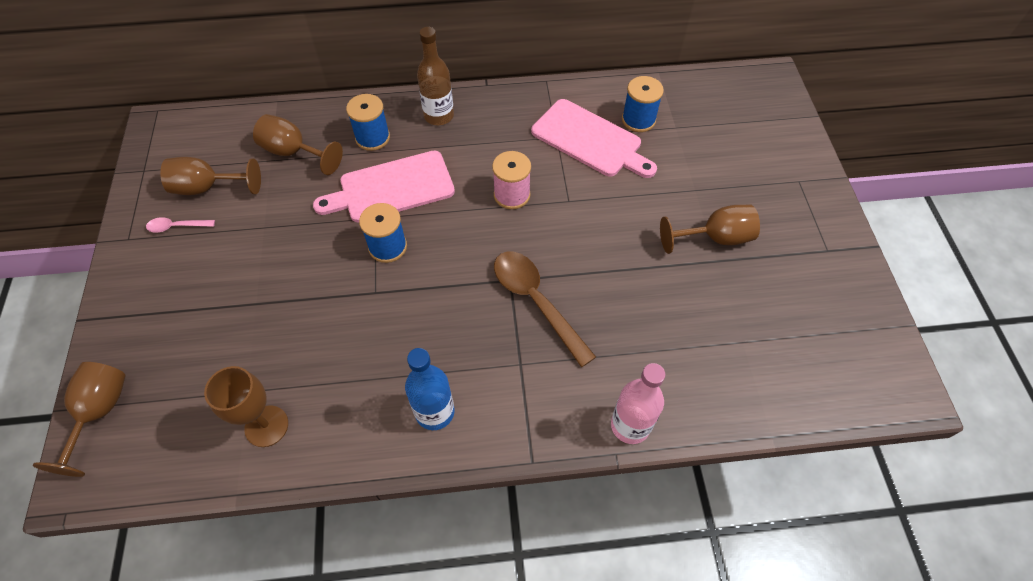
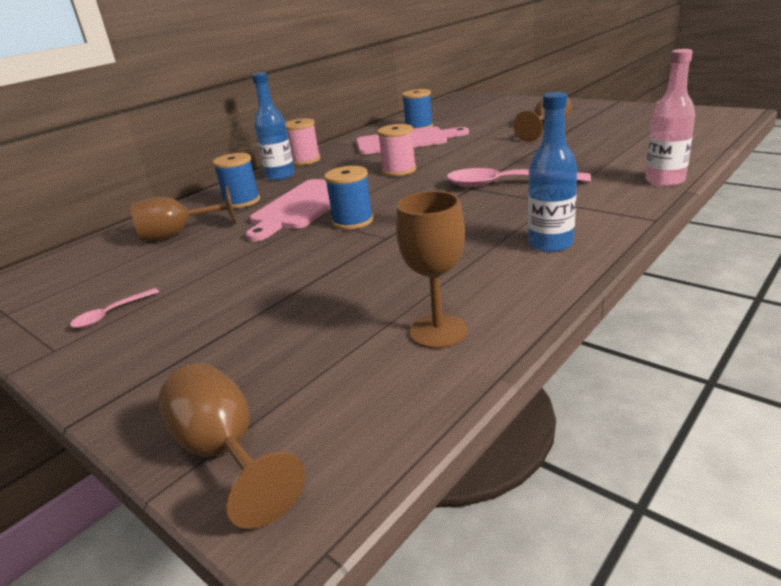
camera: 40 degrees left, 30 degrees down
(208, 188) = (112, 284): brown goblet -> none
(439, 116) = (280, 176): brown bottle -> blue bottle
(485, 102) = (305, 160): none -> pink spool
(536, 302) = (506, 184): brown spoon -> pink spoon

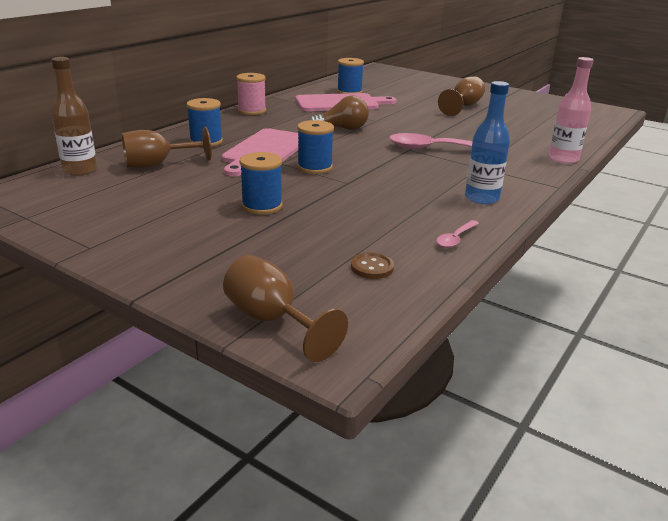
camera: 10 degrees left, 0 degrees up
(93, 249) = (80, 170): none -> brown bottle
(111, 314) = (127, 224): pink spoon -> pink spoon (455, 238)
(274, 277) = (262, 206): none -> blue spool
(280, 176) = (233, 122): blue bottle -> none
(384, 358) = (372, 267): none -> brown button
(399, 170) = (342, 129): pink spool -> brown light bulb
(438, 331) = (409, 252): brown goblet -> none

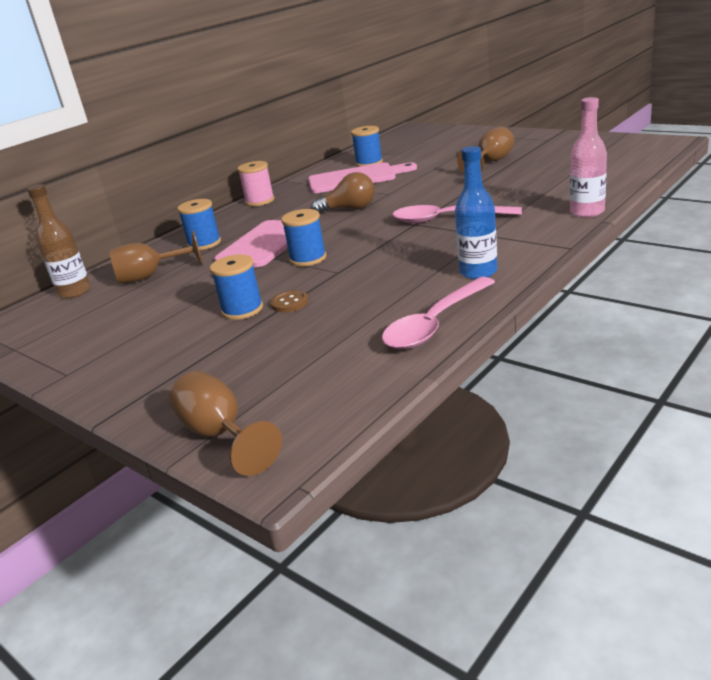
camera: 10 degrees right, 0 degrees up
(372, 267) = (337, 366): brown button -> brown button (289, 303)
(455, 238) = (435, 324): pink spoon -> pink spoon, size x2.07

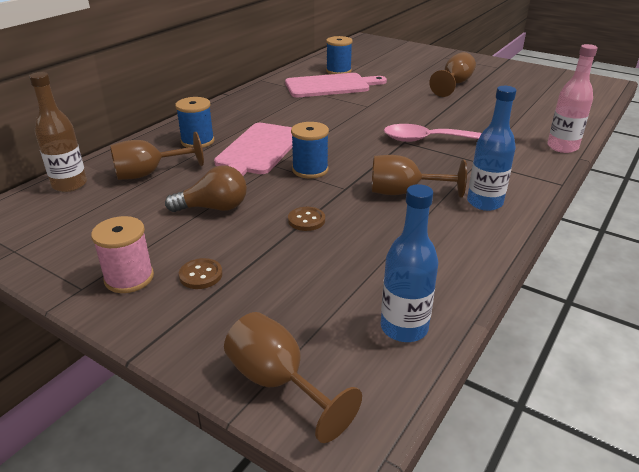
camera: 10 degrees left, 5 degrees up
(175, 356) = (201, 275): none -> brown button
(242, 310) = (259, 224): blue spool -> none
(259, 201) = (242, 99): pink spool -> pink spool (129, 278)
(349, 209) = (335, 118): brown light bulb -> brown light bulb (214, 208)
(353, 385) = (404, 328): none -> blue bottle
(397, 270) = (404, 192): none -> brown goblet
(435, 324) = (463, 259): pink spoon -> none

